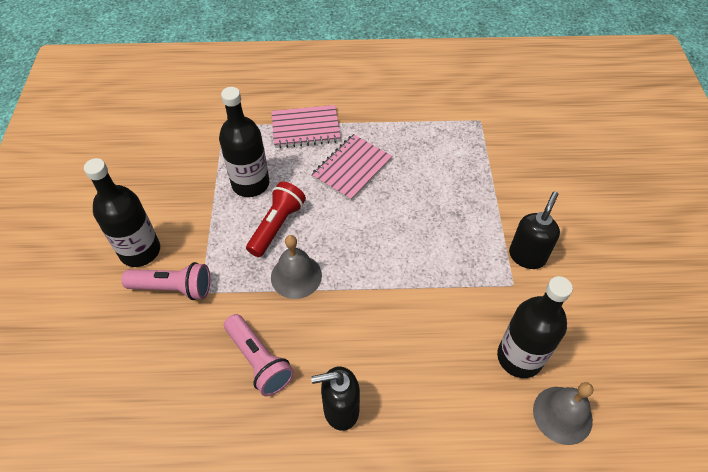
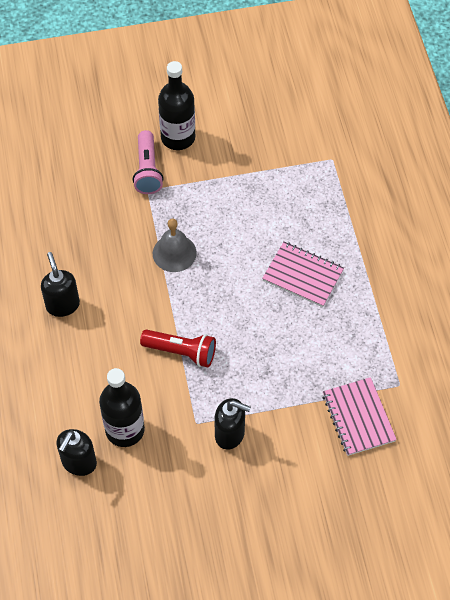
camera: 80 degrees right, 5 degrees up
(250, 184) = (265, 197): black bottle -> none
(259, 361) = (94, 243): pink flashlight -> none
(277, 225) = (223, 228): red flashlight -> red flashlight (181, 352)
(305, 128) = (346, 227): pink notebook -> pink notebook (358, 417)
(562, 415) = (79, 463): grey bell -> black soap dispenser

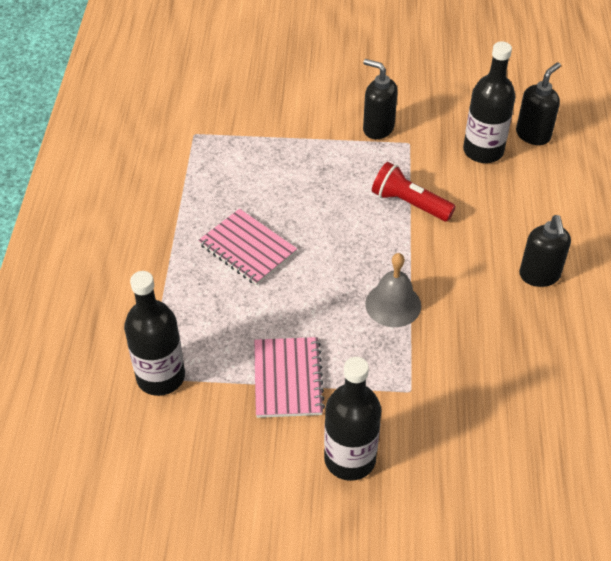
camera: 165 degrees left, 10 degrees down
(147, 170) = (405, 419): pink flashlight -> none
(323, 161) = (160, 377): none -> black bottle
(358, 417) = (247, 118): pink notebook -> pink notebook (287, 379)

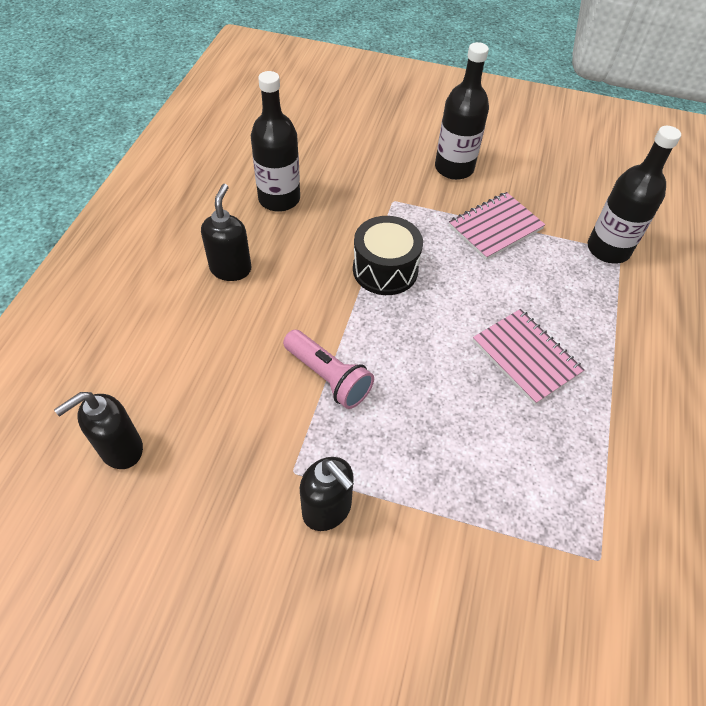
camera: 170 degrees left, 5 degrees up
(287, 379) = (495, 227): pink notebook -> pink notebook turned 45 degrees clockwise
(393, 304) = (385, 270): grey bell -> black drum
(409, 203) = (328, 377): red flashlight -> pink flashlight
(483, 151) = (202, 436): black bottle -> black bottle (279, 199)

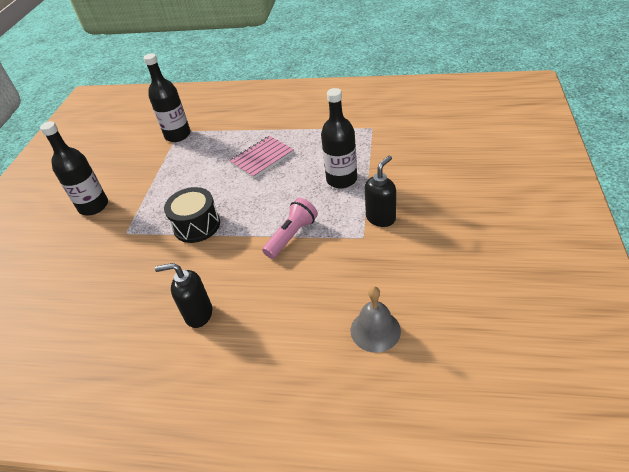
camera: 90 degrees left, 10 degrees down
(121, 449) = (375, 330): black soap dispenser -> grey bell
(279, 199) = (116, 303): black bottle -> black bottle (341, 179)
(495, 227) = (157, 180): pink notebook -> none

